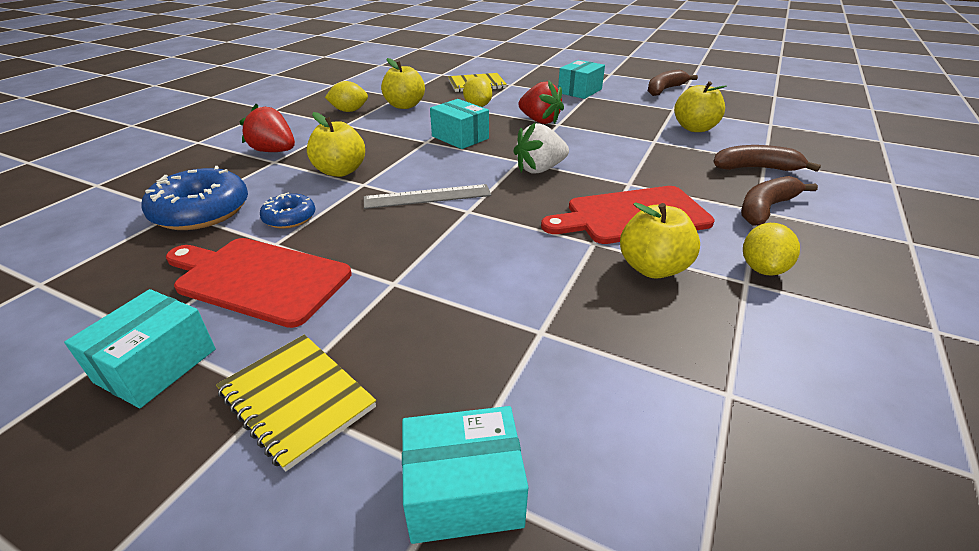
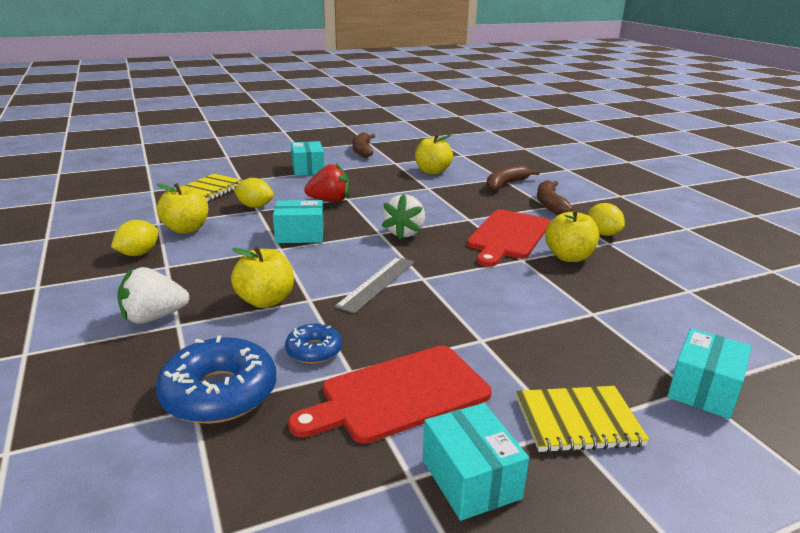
camera: 50 degrees left, 10 degrees down
(274, 151) = (153, 317): red strawberry -> white strawberry

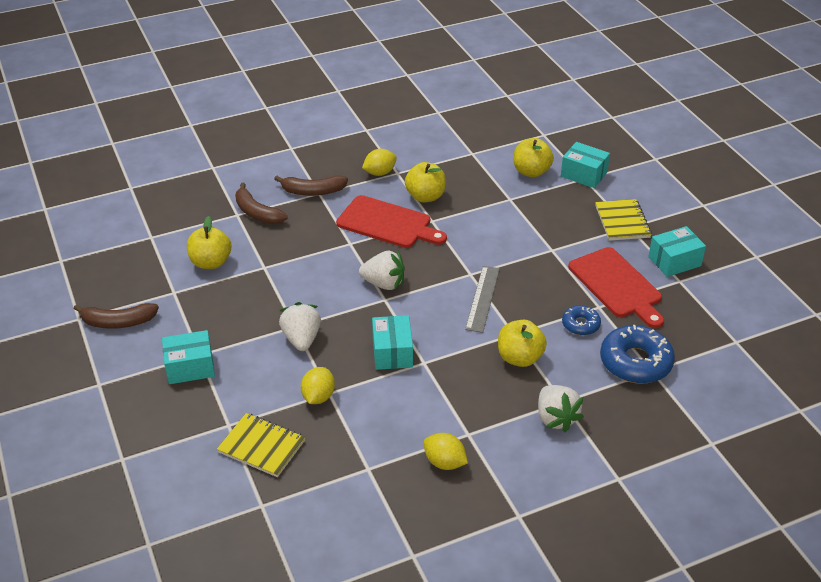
camera: 90 degrees left, 15 degrees up
(186, 229) = (383, 440): yellow apple -> yellow apple (531, 172)
(329, 201) = (301, 339): red strawberry -> white strawberry
(377, 283) = (482, 298): grey ruler -> grey ruler turned 75 degrees clockwise

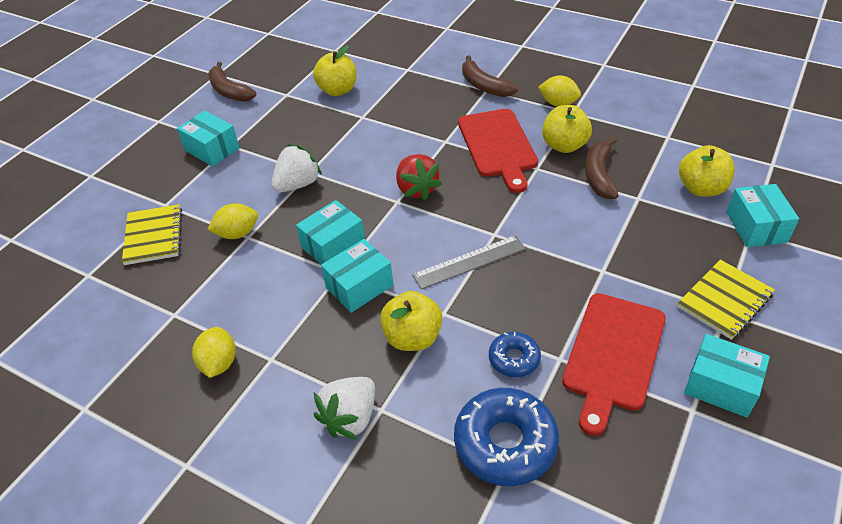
camera: 55 degrees right, 5 degrees up
(257, 213) = (421, 76): brown banana -> brown banana (599, 175)
(384, 284) = (416, 189): white strawberry -> red strawberry
(448, 359) = (359, 286): none -> turquoise box

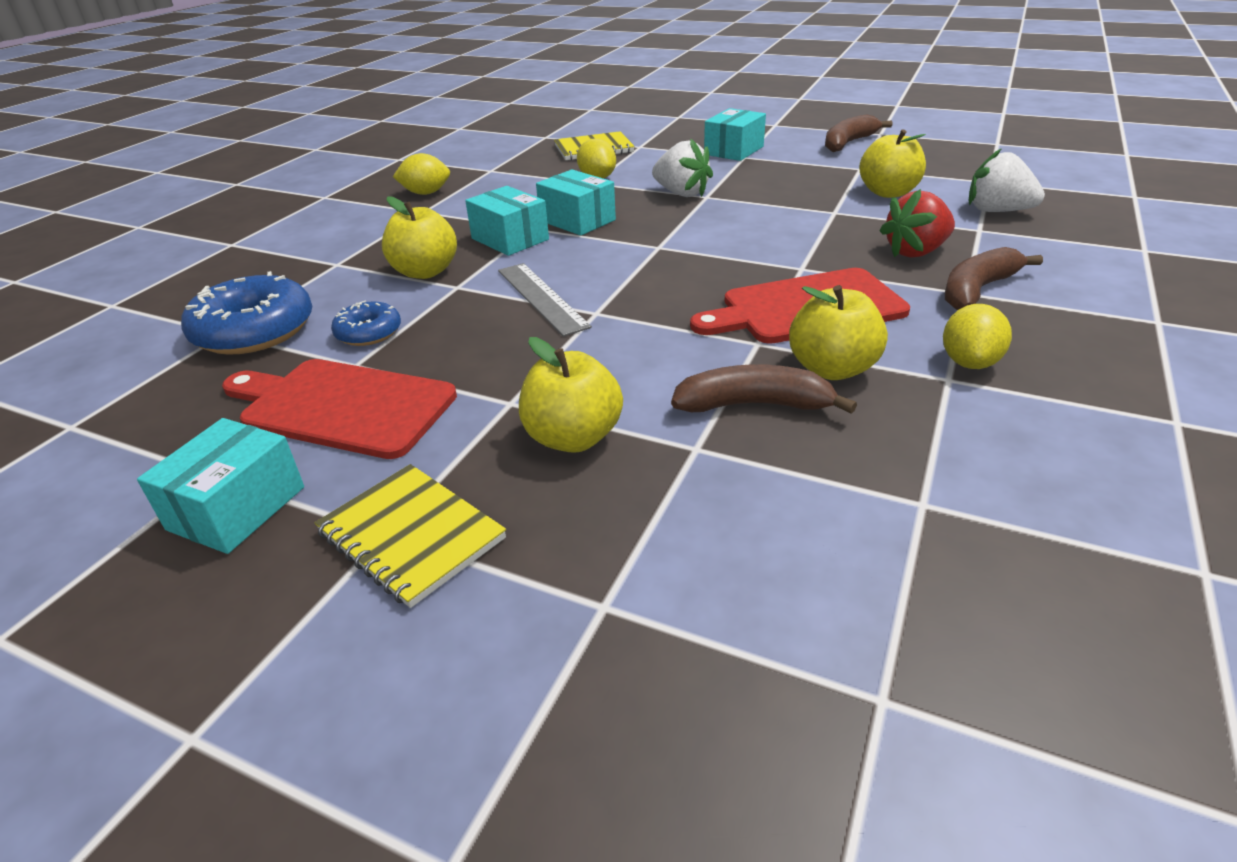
camera: 85 degrees right, 10 degrees down
(350, 418) = (334, 251): white strawberry -> white strawberry (997, 211)
(416, 189) = (685, 256): red strawberry -> red strawberry (915, 252)
(701, 188) = (742, 539): yellow apple -> yellow apple (573, 438)
(756, 227) = (616, 617): turquoise box -> none

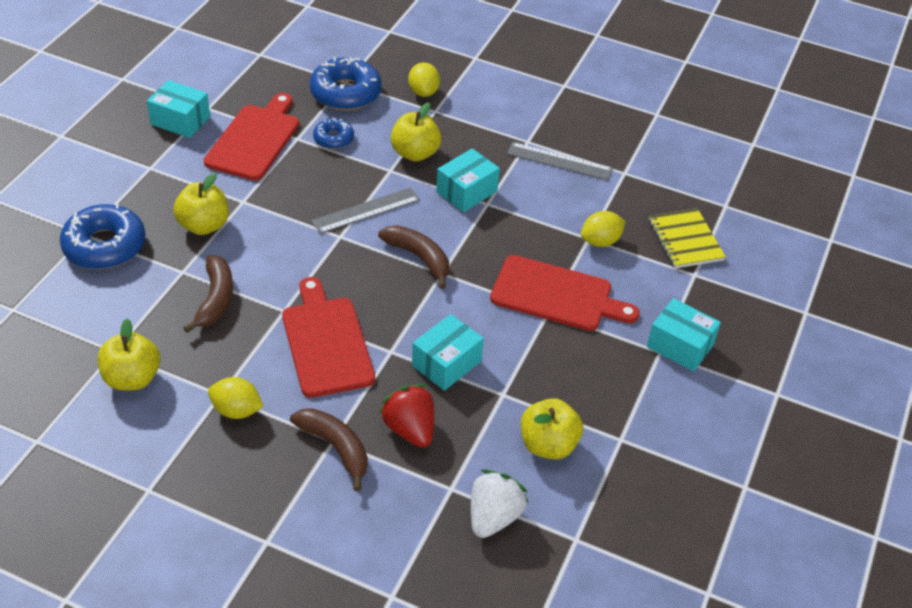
camera: 85 degrees right, 10 degrees up
(411, 535) = (145, 175): yellow notebook -> none
(426, 193) = (568, 139): yellow lemon -> yellow lemon (423, 92)
(464, 196) = (559, 161): none -> grey ruler
(577, 220) = (499, 228): turquoise box -> turquoise box (446, 363)
(639, 565) = (105, 246): none -> blue donut
(681, 193) = (557, 295): white strawberry -> red cutting board
(832, 369) = (245, 341): yellow apple -> yellow apple (132, 378)
(849, 143) = (707, 448): brown banana -> brown banana (419, 258)

